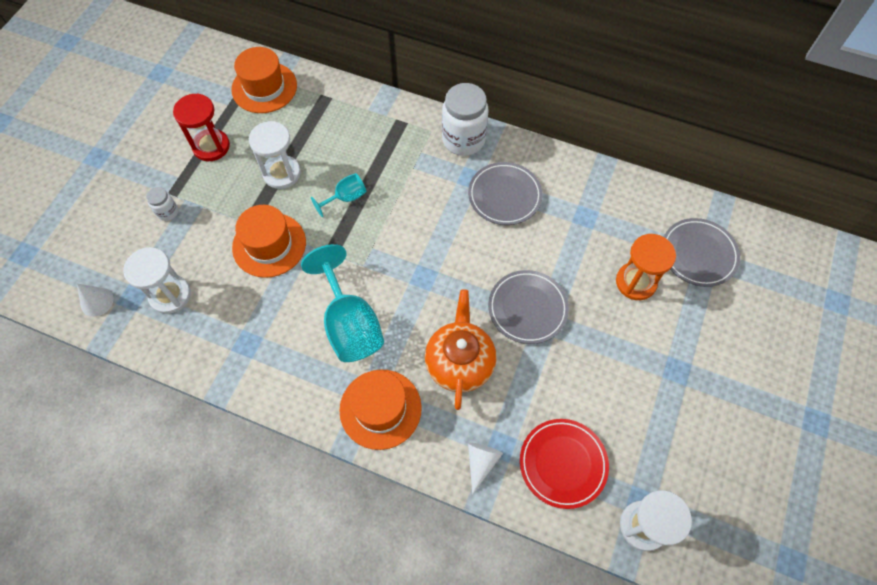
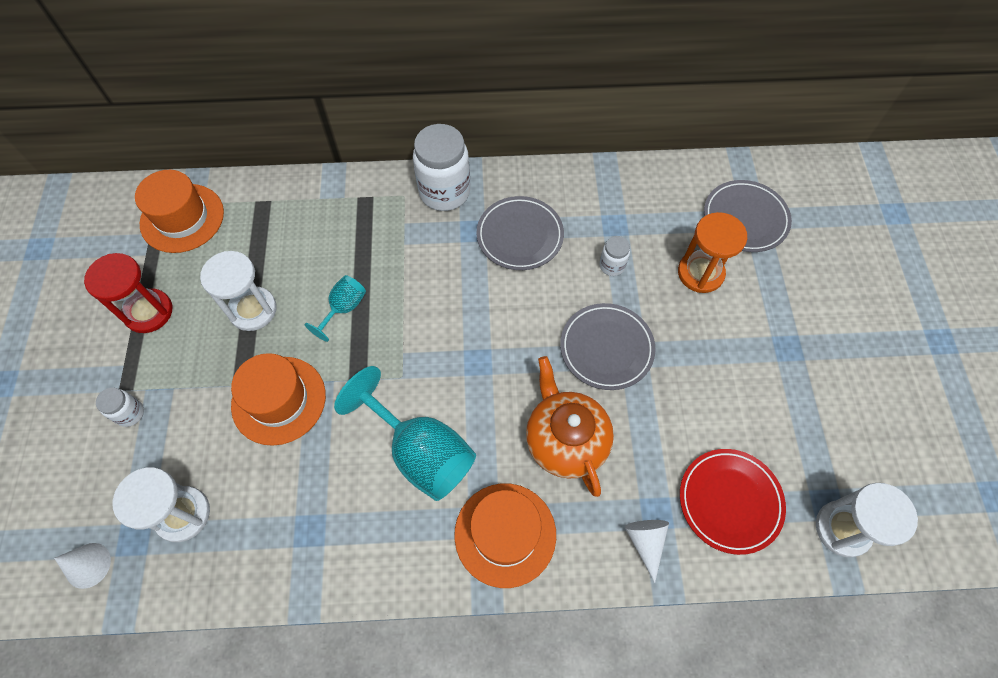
camera: 25 degrees left, 0 degrees up
(565, 247) = (612, 266): none -> white jar

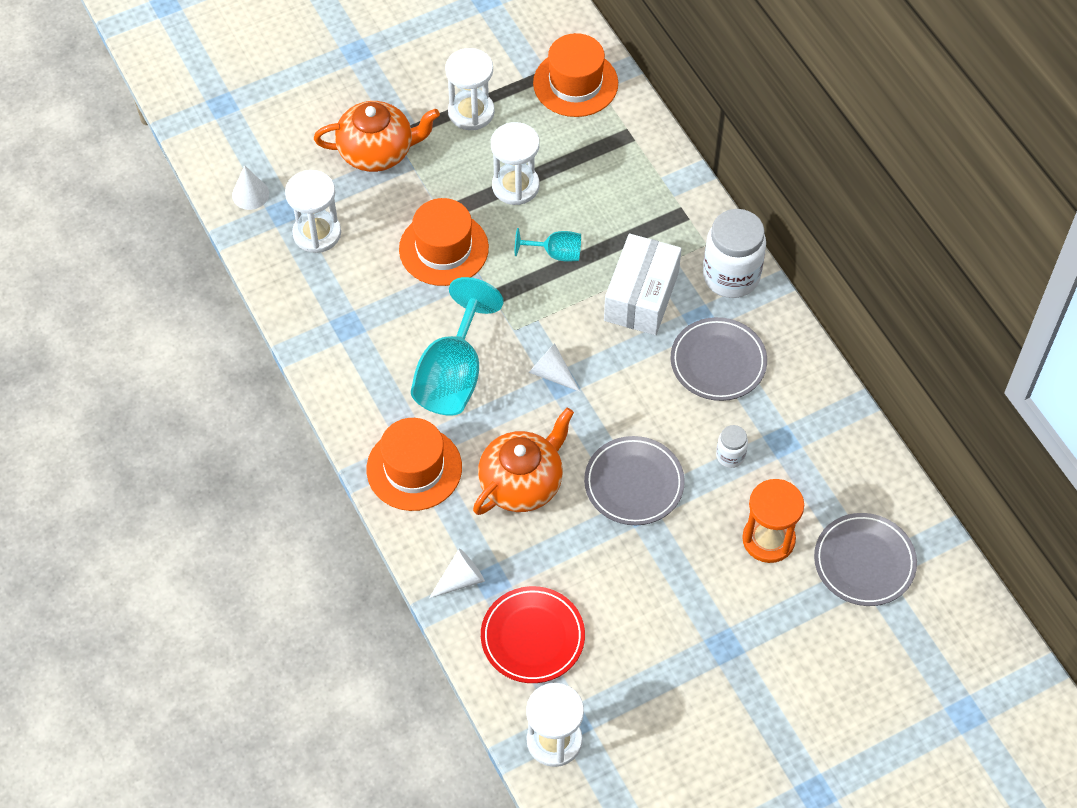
camera: 65 degrees right, 5 degrees down
(130, 413) = (377, 152): white jar -> orange teapot
(148, 312) = (471, 112): red hourglass -> white hourglass
(426, 262) = (641, 296): none -> white box
(464, 365) = (551, 373): none -> white cone

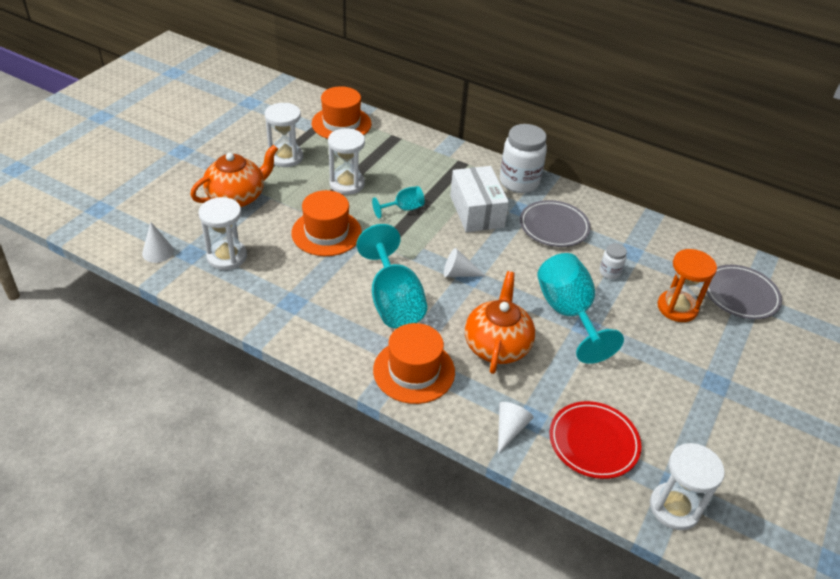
camera: 35 degrees left, 15 degrees down
(634, 483) = (568, 313): grey plate -> turquoise goblet

